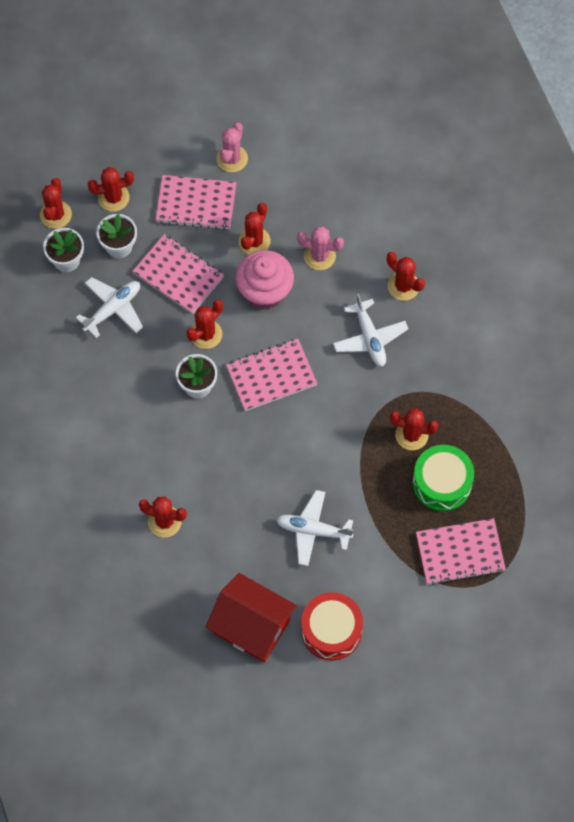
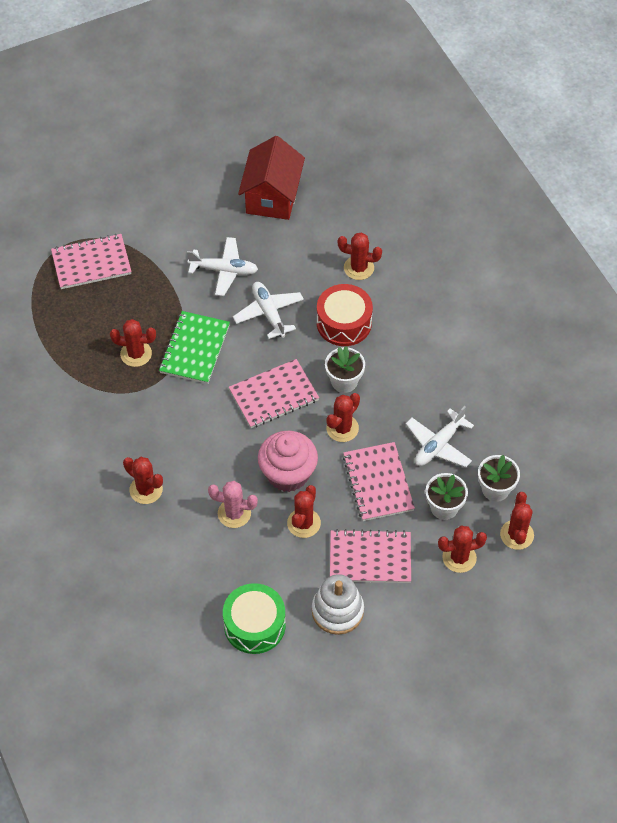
camera: 175 degrees right, 10 degrees down
(178, 275) = (378, 483): pink notebook -> pink notebook turned 45 degrees clockwise
(232, 159) = (337, 611): pink cactus -> white stacking toy
(252, 626) = (272, 197): red house -> red house turned 75 degrees clockwise
(331, 630) = (203, 199): red drum -> red drum (344, 323)
(350, 436) = (194, 349): none -> green notebook
(369, 338) = (179, 437): white plane -> white plane (269, 313)
(442, 483) = (107, 316): green drum -> green drum (254, 625)

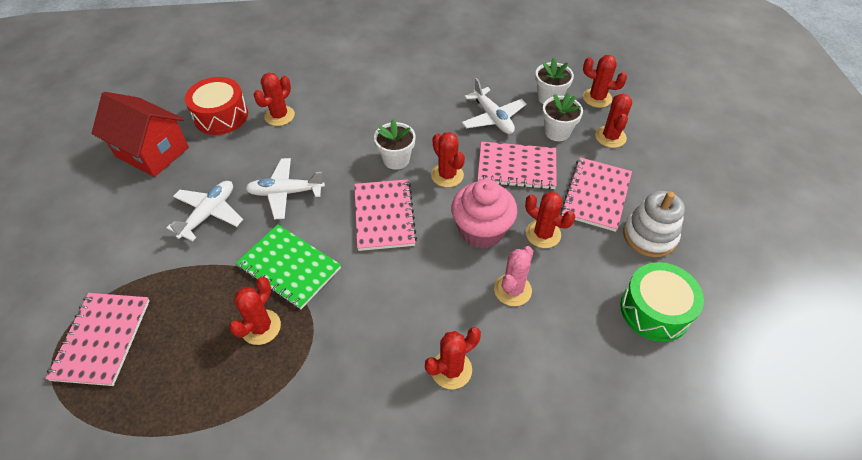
camera: 70 degrees left, 5 degrees down
(344, 323) = (332, 142): red drum -> red drum (221, 116)

